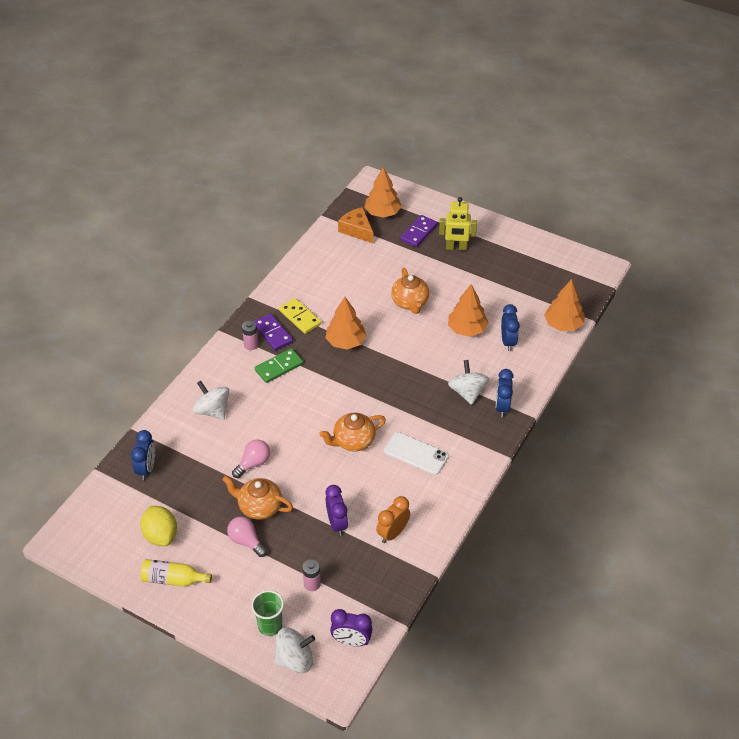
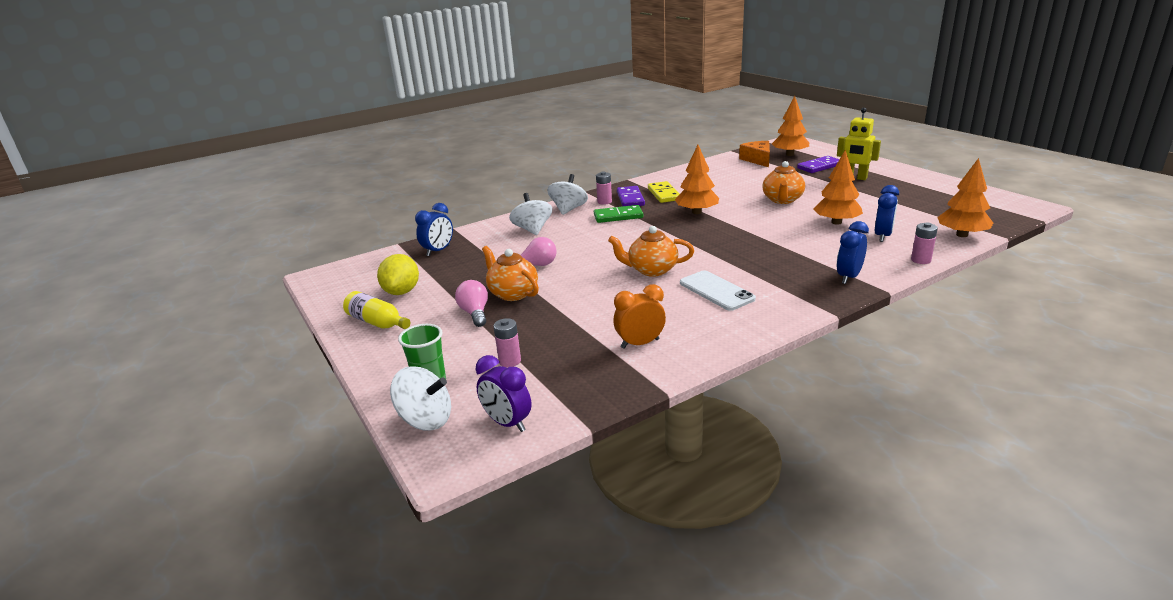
camera: 30 degrees right, 20 degrees down
(337, 524) = (582, 322): purple clock -> none
(467, 392) = (810, 260): white spinning top -> white spinning top (568, 209)
(544, 369) = (920, 260): none -> pink battery

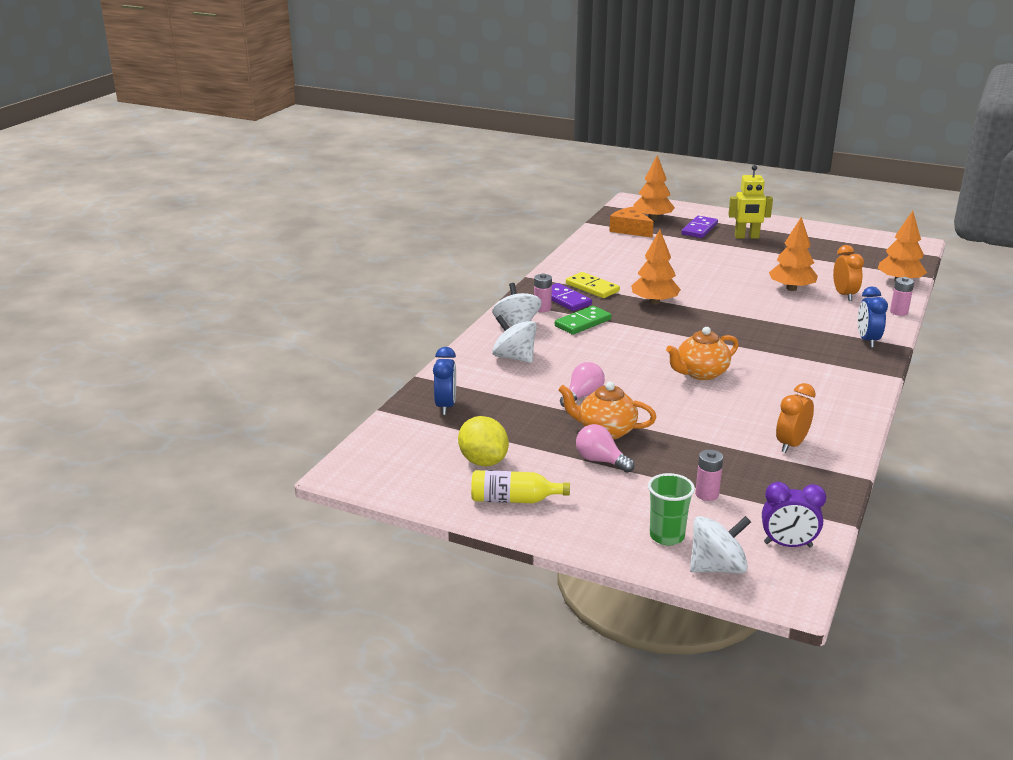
camera: 35 degrees left, 0 degrees up
(716, 291) = (784, 379): white phone -> none
(782, 200) = (715, 273): orange teapot -> none
(882, 236) = (844, 295): blue clock -> orange clock

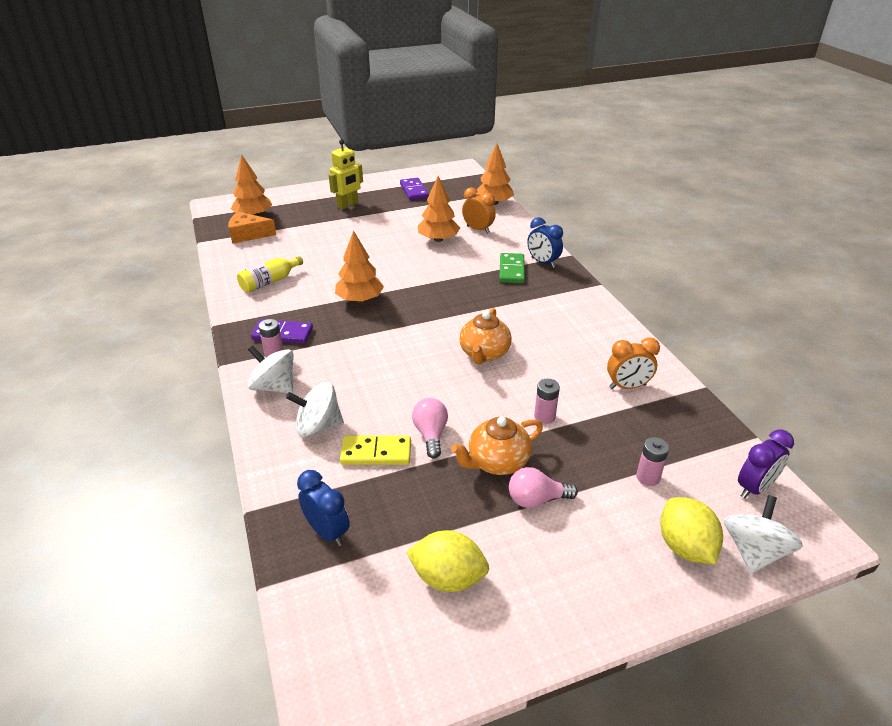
camera: 45 degrees left, 10 degrees up
(514, 500) = (533, 606): yellow bottle -> yellow bottle (269, 282)
(583, 323) = (329, 351): green domino -> green domino (512, 270)
(592, 288) = (290, 309): yellow domino -> yellow domino (376, 453)
(667, 536) = (684, 547): green cup -> yellow lemon
(699, 229) = (304, 212): purple domino -> purple domino (414, 191)
(791, 445) = (627, 386): orange clock -> orange clock turned 90 degrees counterclockwise
(898, 312) = (527, 229): pink battery -> pink battery (544, 416)

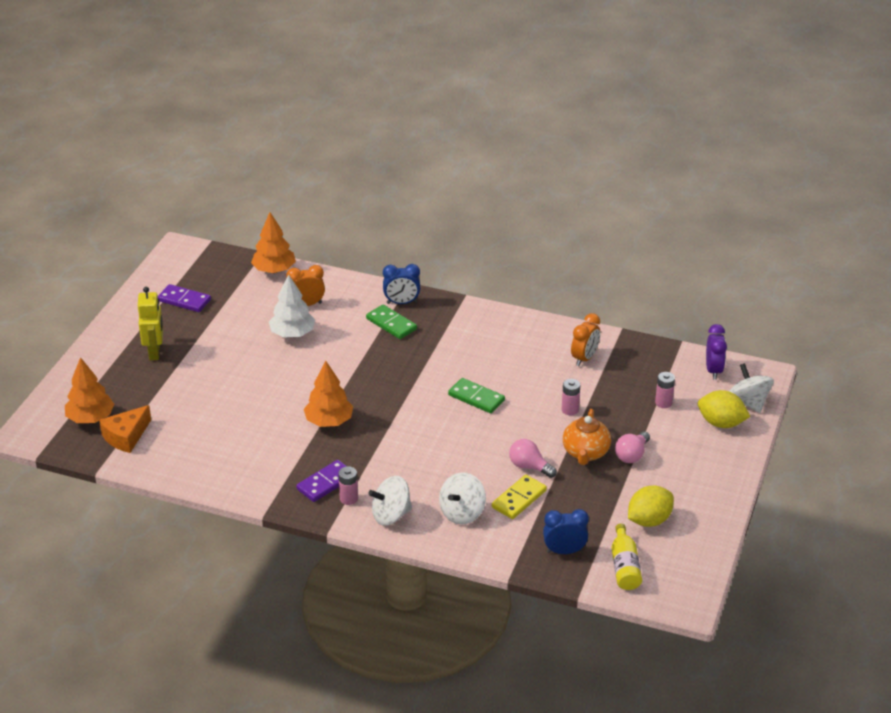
camera: 50 degrees left, 0 degrees up
(269, 282) = (234, 458): yellow bottle -> yellow bottle (625, 566)
(438, 239) = (292, 334): orange tree -> white tree
(484, 353) = (476, 398): orange teapot -> green domino

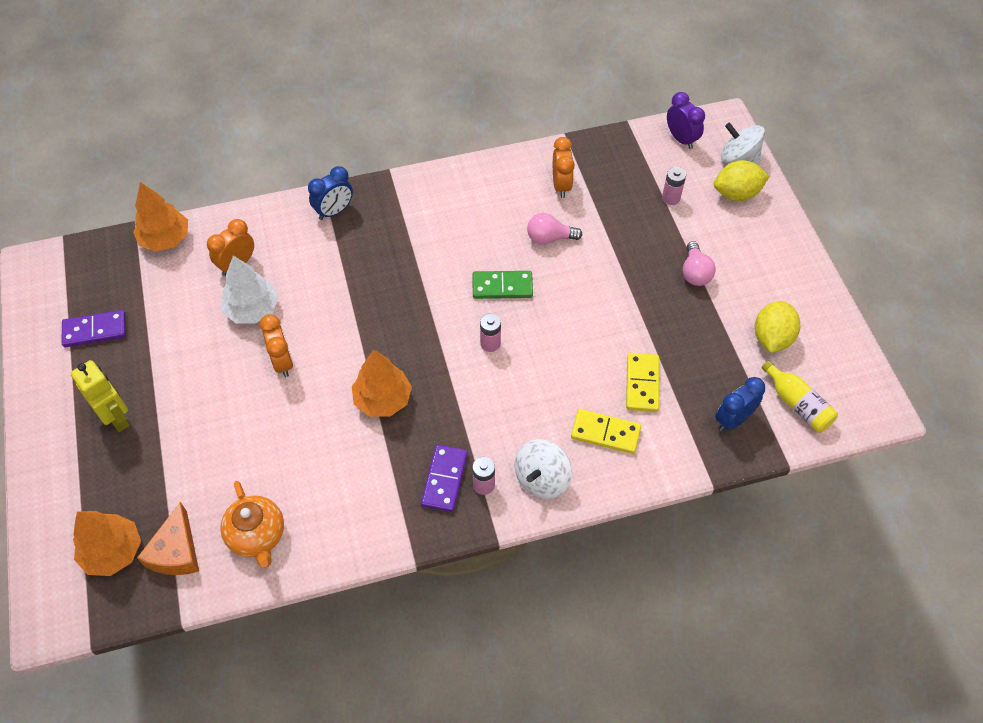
camera: 35 degrees left, 20 degrees up
(284, 371) = (282, 362): none -> orange clock
(391, 324) = (345, 243): green domino -> none
(462, 513) = (605, 433): white spinning top -> yellow domino
(529, 467) = (619, 340): pink light bulb -> pink light bulb (549, 238)
(570, 410) = (598, 252): pink battery -> pink battery (490, 343)
(585, 453) = (654, 293): orange teapot -> orange teapot (257, 535)

